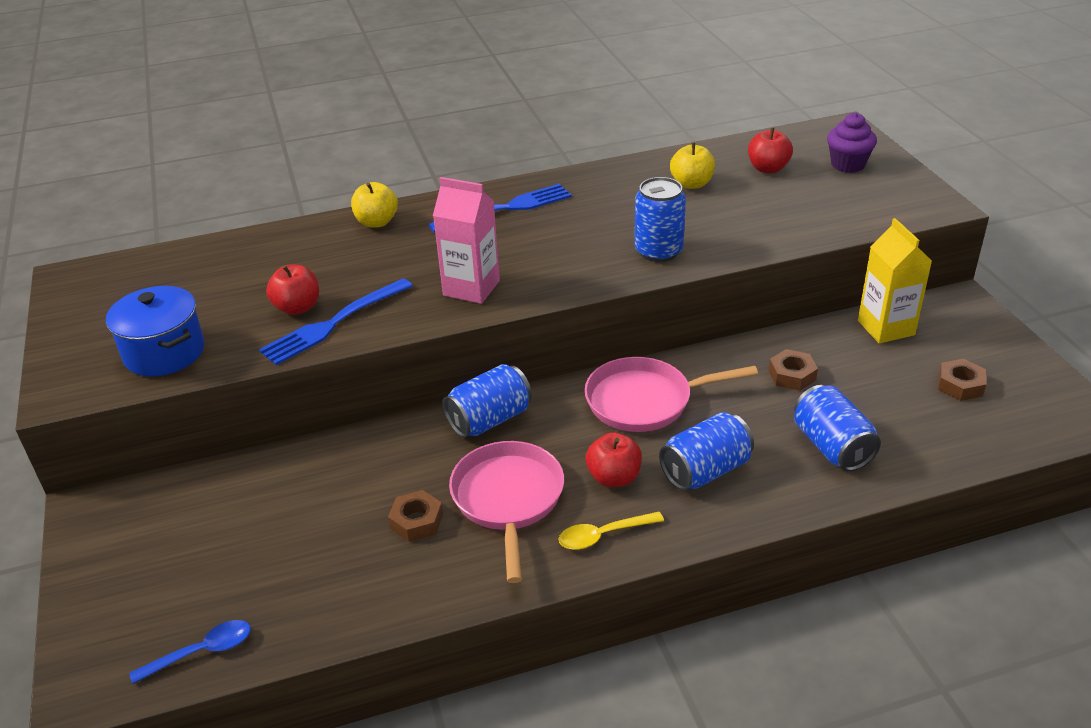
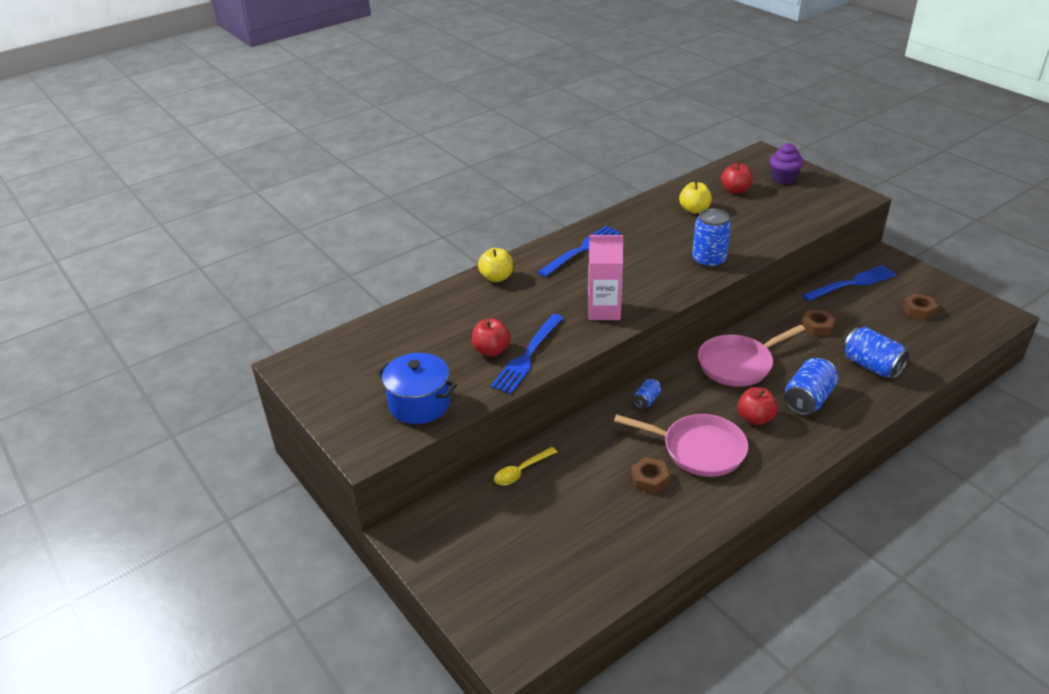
camera: 20 degrees left, 0 degrees up
(202, 652) = (571, 603): blue spoon -> none
(489, 419) = (646, 400): blue can -> blue can, size x0.52
(508, 499) = (698, 449): pink pan -> pink pan turned 135 degrees clockwise
(603, 535) = (775, 456): yellow spoon -> yellow spoon (521, 471)
(886, 328) = (852, 283): yellow carton -> blue fork

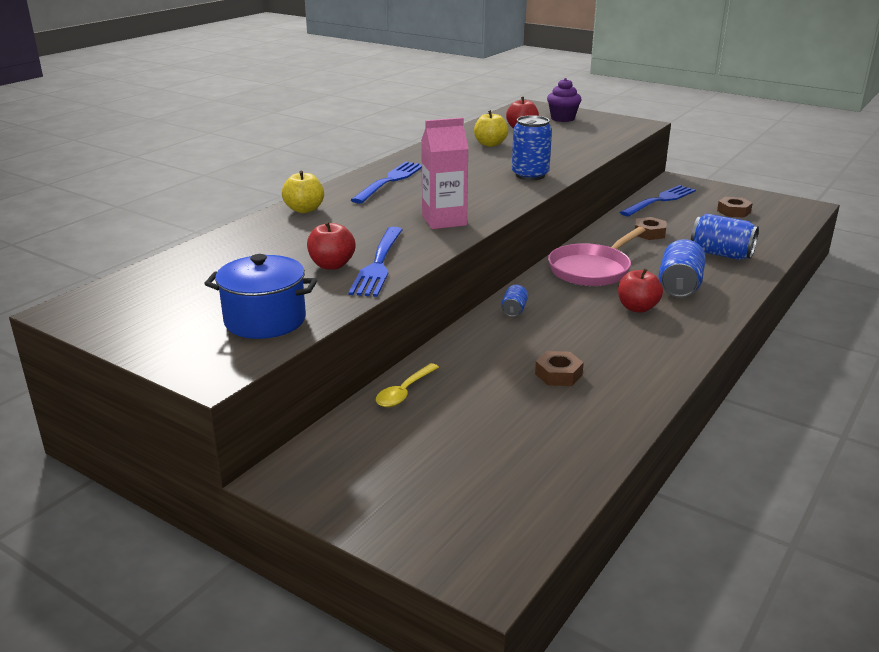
camera: 20 degrees left, 10 degrees down
(698, 449) = (595, 341): pink pan -> none

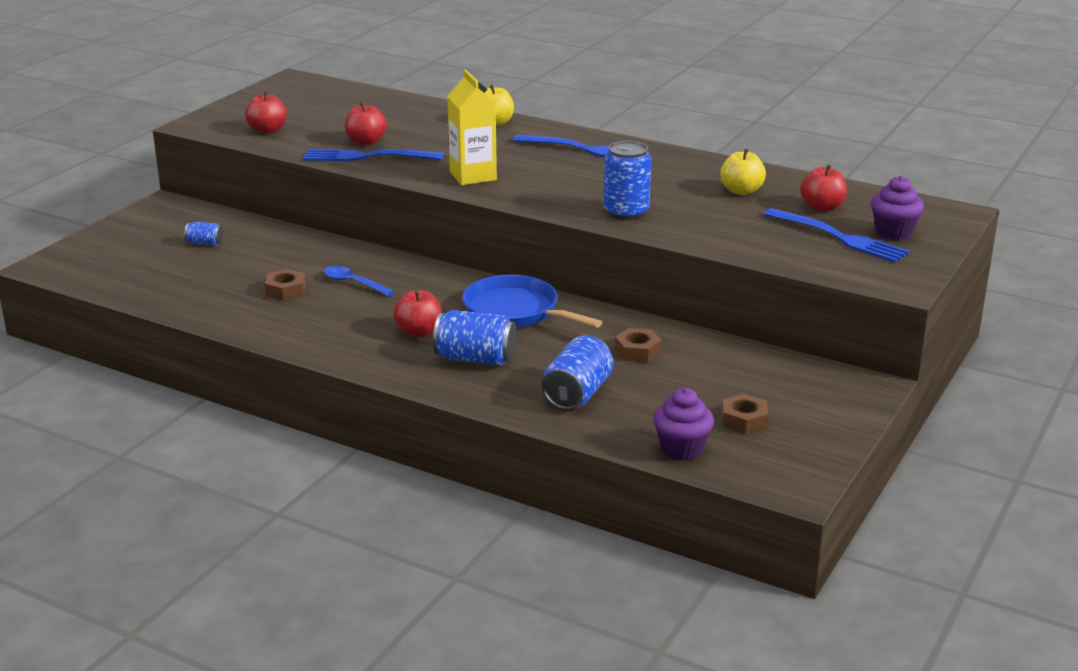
camera: 85 degrees right, 0 degrees up
(265, 320) = (267, 130): blue pot -> red apple
(404, 392) = (266, 232): yellow spoon -> none
(444, 221) = (473, 176): pink carton -> yellow carton
(514, 310) = (411, 271): blue can -> blue can (205, 243)
(539, 338) = (353, 283): none -> blue spoon
(592, 269) = (516, 311): pink pan -> blue pan
(660, 200) = (768, 366): blue fork -> blue fork (839, 237)
(780, 229) = (682, 449): none -> purple cupcake

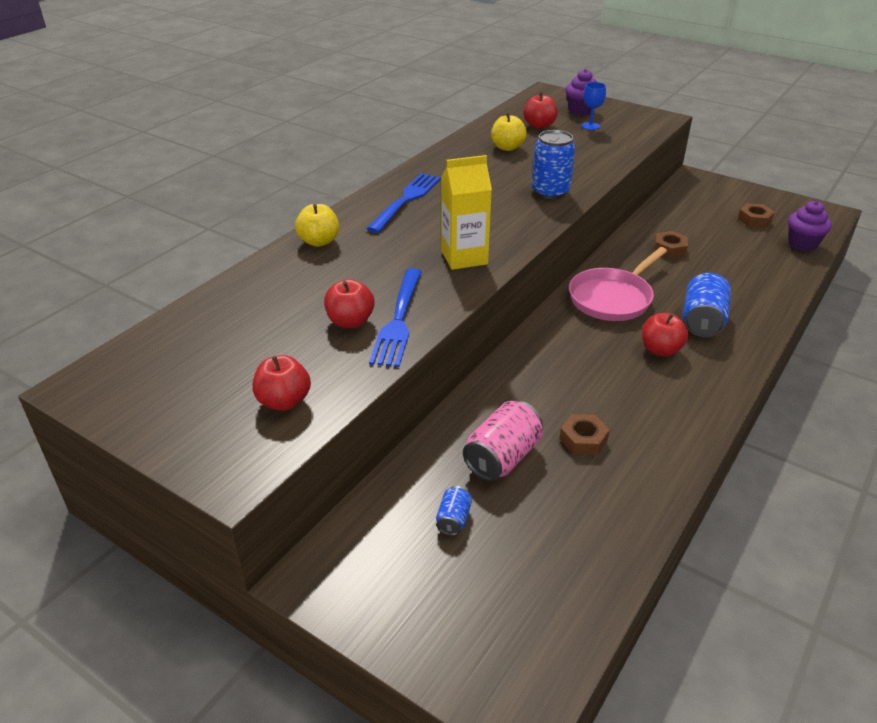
camera: 85 degrees left, 10 degrees up
(268, 259) = (502, 457): none -> pink can
(353, 283) = (562, 391): blue spoon -> none
(516, 311) = (612, 298): blue pan -> pink pan
(577, 394) = (743, 277): blue can -> none
(839, 237) = (590, 126): blue fork -> blue goblet

